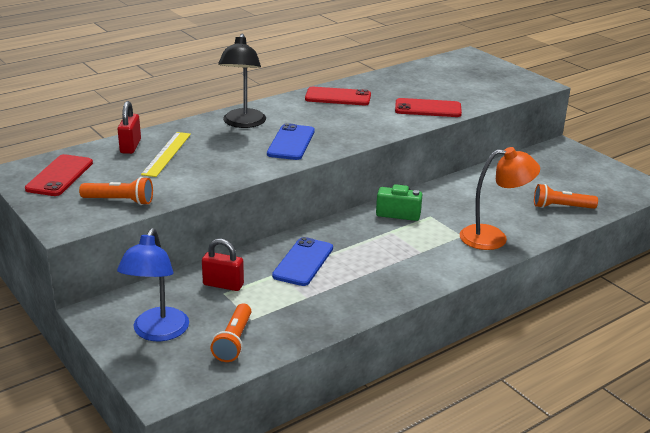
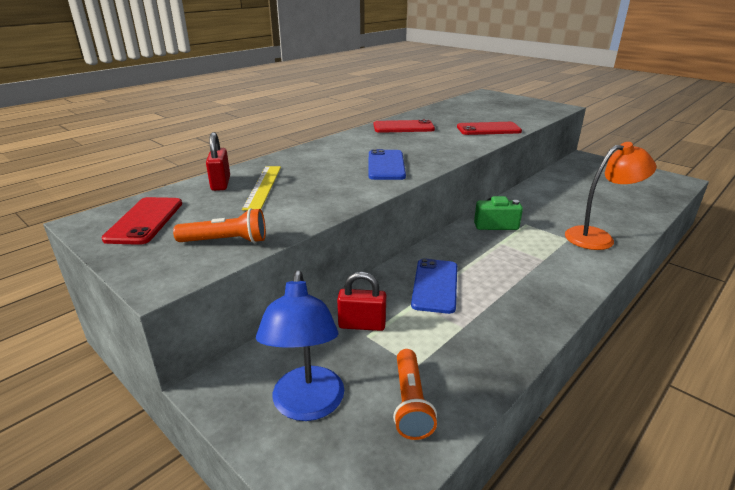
camera: 10 degrees left, 0 degrees up
(243, 123) = (329, 153): black lamp -> none
(561, 207) = (630, 203): orange flashlight -> none

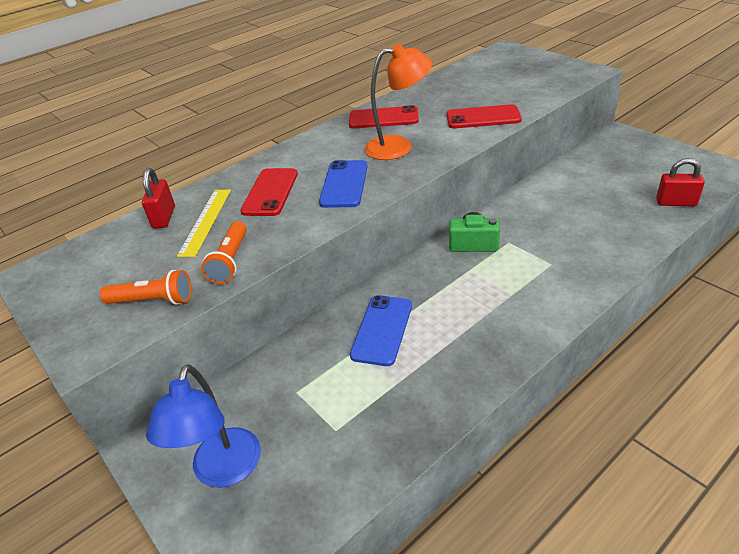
camera: 10 degrees right, 10 degrees up
(145, 221) = (82, 273): red phone -> red phone (270, 192)
(362, 325) = (295, 379): red padlock -> red padlock (676, 203)
(410, 403) = (319, 471): orange flashlight -> orange flashlight (230, 261)
(598, 237) = (587, 261): orange lamp -> orange lamp (399, 147)

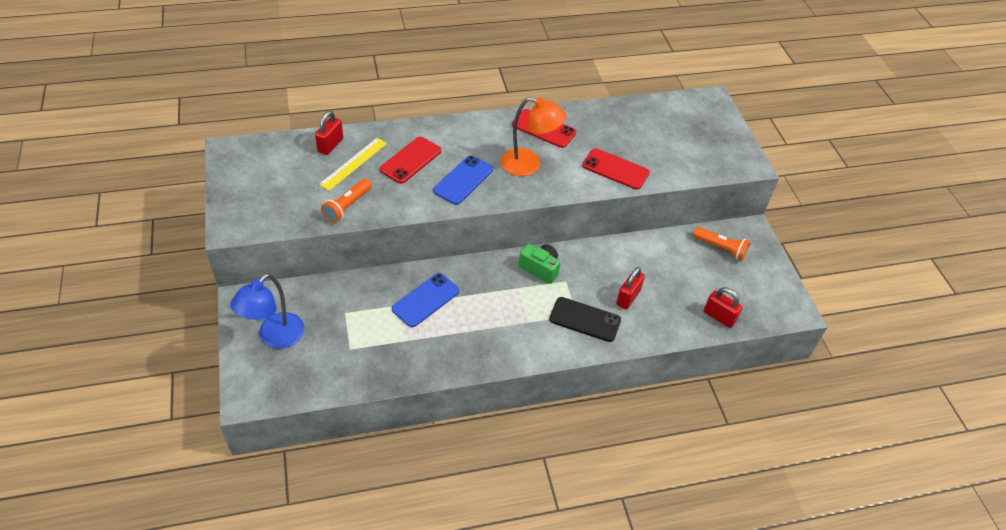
camera: 20 degrees right, 10 degrees up
(153, 301) = (285, 212): orange flashlight -> orange flashlight (721, 248)
(564, 264) = (585, 320): none -> black phone
(581, 227) = (628, 297): none -> red padlock

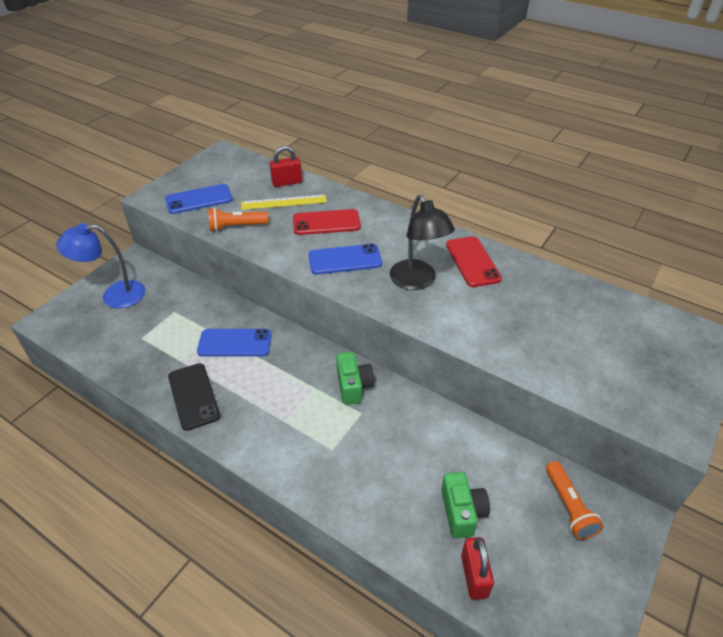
camera: 50 degrees right, 5 degrees down
(278, 204) = (199, 199): none -> blue phone
(529, 165) = (417, 281): orange lamp -> black lamp
(585, 320) = (332, 459): black phone -> black phone (193, 396)
(615, 169) = (498, 335): red phone -> none
(628, 297) = (400, 474): red padlock -> none
(679, 291) = (462, 512): none -> green camera

